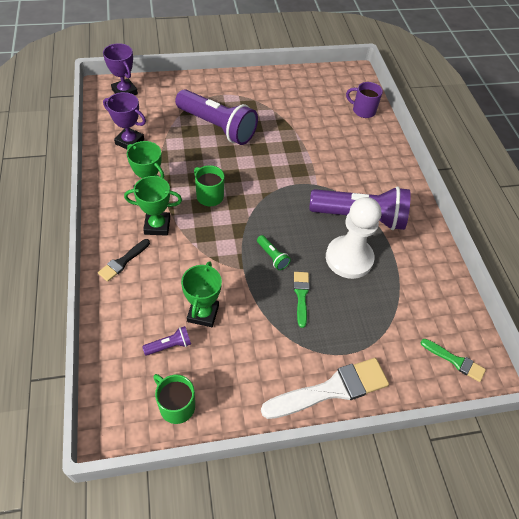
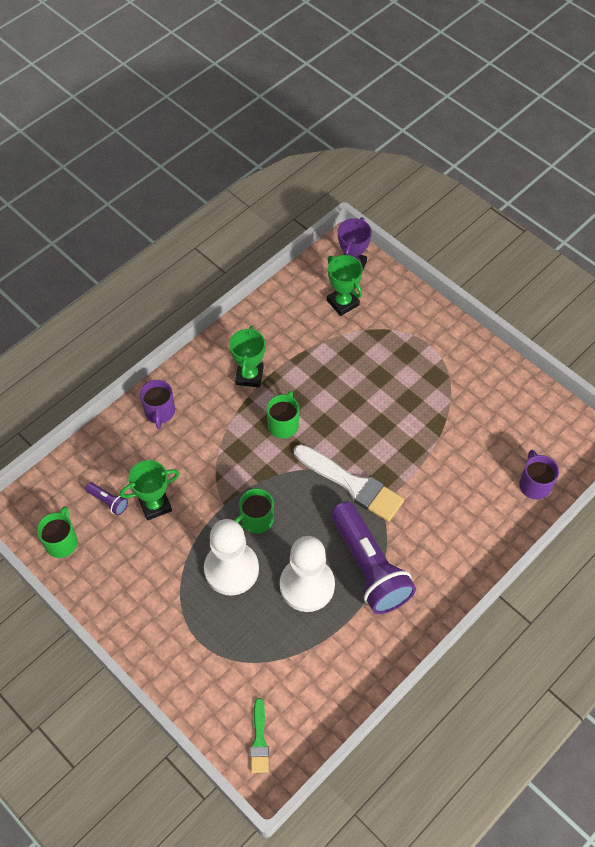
camera: 60 degrees right, 5 degrees up
(123, 261) = (160, 412): black brush -> purple mug
(129, 141) = (292, 318): purple trophy -> none
(157, 226) = (216, 409): green trophy -> green trophy (343, 303)
(217, 127) = (378, 371): purple flashlight -> none
(272, 257) = (256, 520): green flashlight -> green mug
(301, 296) = (231, 569): green brush -> white pawn
(331, 389) = (154, 648): white brush -> white brush (352, 484)

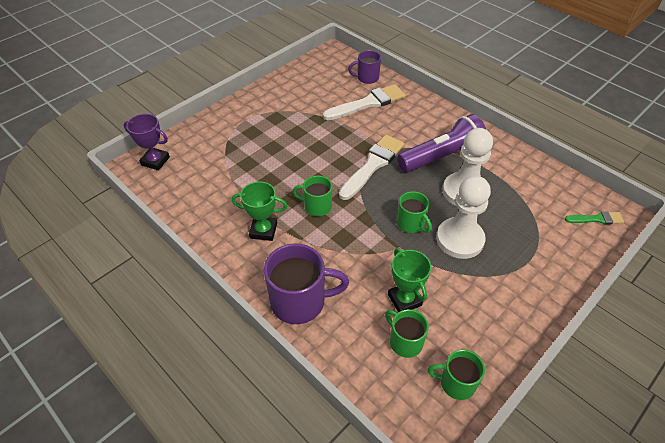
camera: 90 degrees left, 10 degrees down
(108, 501) = (405, 341): purple flashlight -> green mug
(160, 412) = (300, 301): purple mug -> purple mug, size x1.72
(343, 303) = (194, 167): green trophy -> none
(475, 483) = (368, 103): none -> white brush

